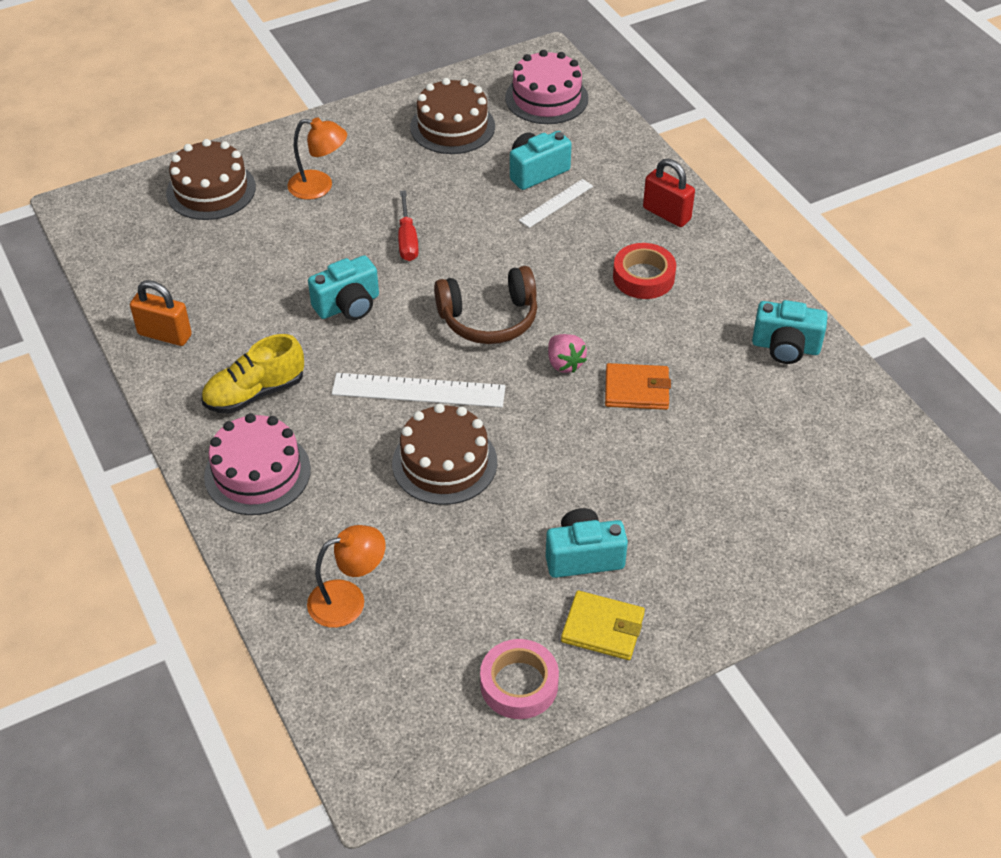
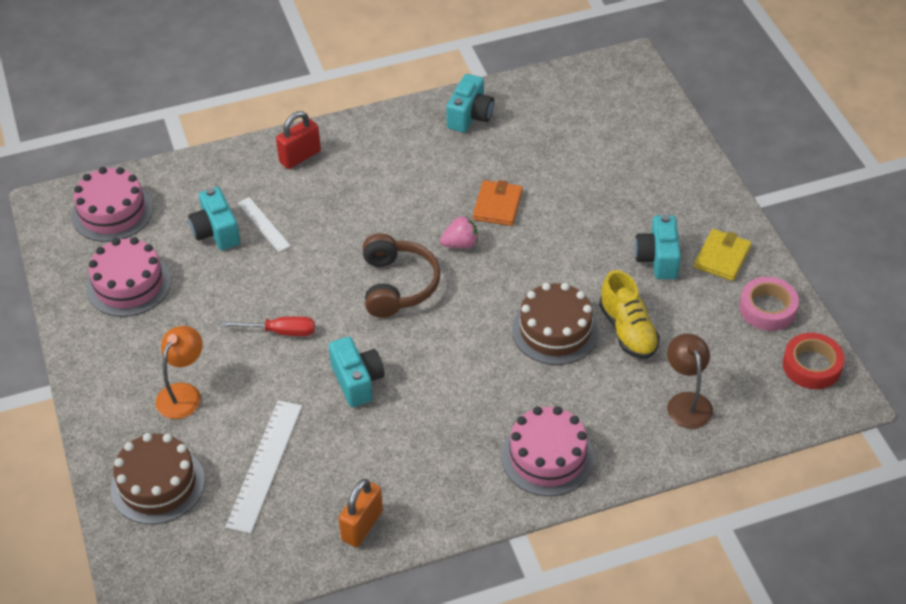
camera: 80 degrees left, 0 degrees up
(255, 393) = (453, 456): yellow shoe -> yellow shoe (628, 330)
(348, 600) = (686, 402): orange lamp -> brown lamp
(418, 390) = (472, 340): white ruler -> white ruler (265, 465)
(452, 127) = (128, 284): brown cake -> pink cake
(643, 277) = (372, 182): red tape -> red tape (811, 366)

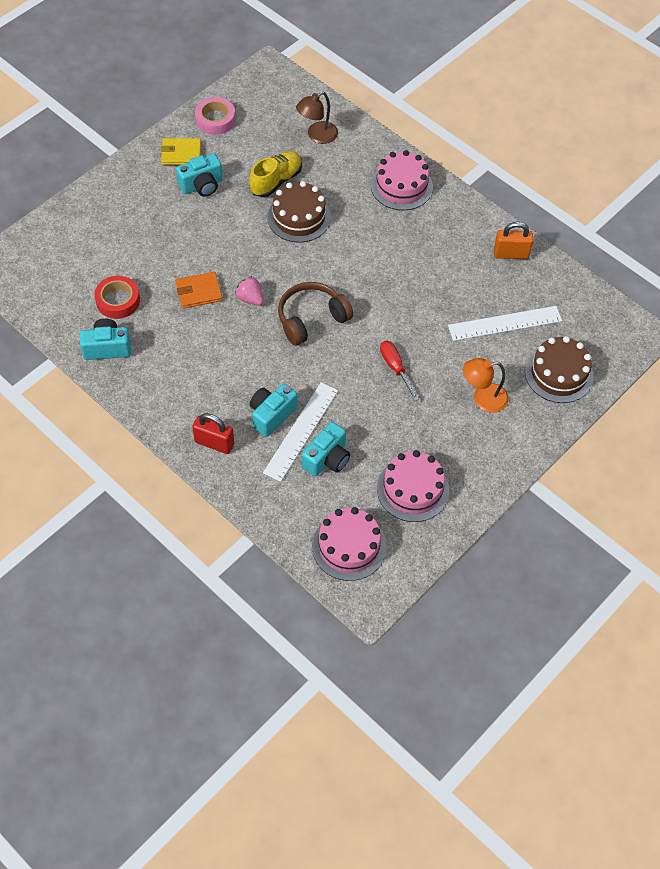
camera: 120 degrees left, 10 degrees up
(263, 224) = (301, 431): white ruler -> white ruler, size x1.68
(357, 381) = (408, 304): turquoise camera -> turquoise camera (271, 415)
(811, 366) = (251, 88): red tape -> red tape (118, 300)

